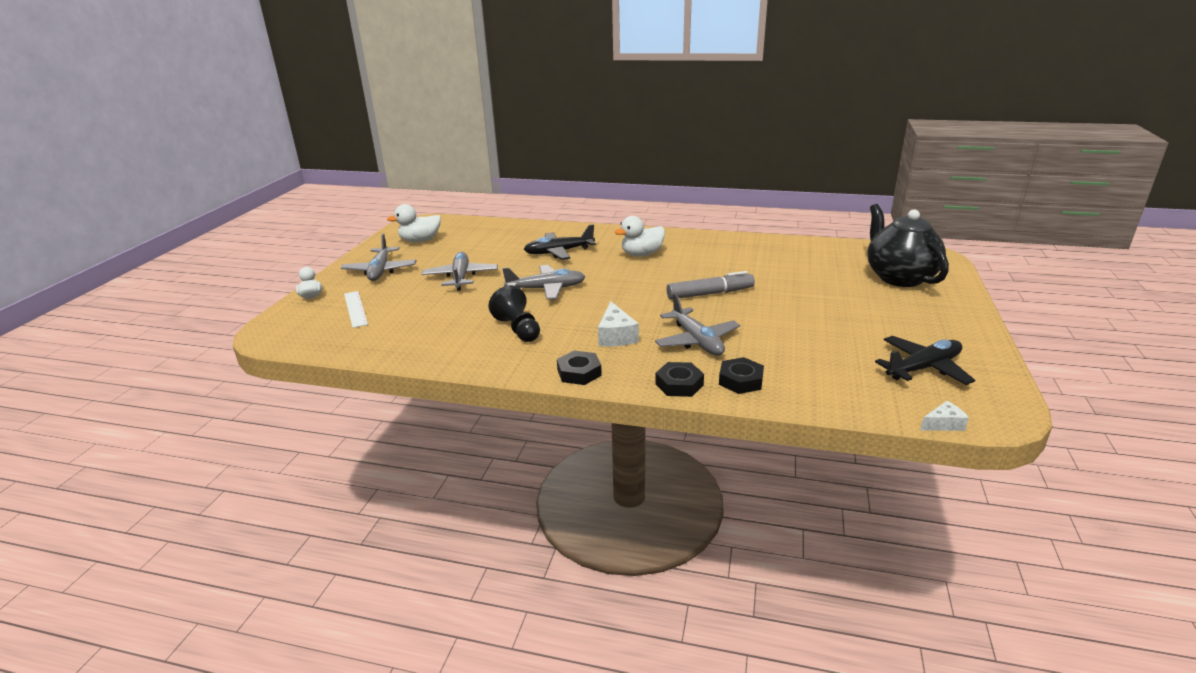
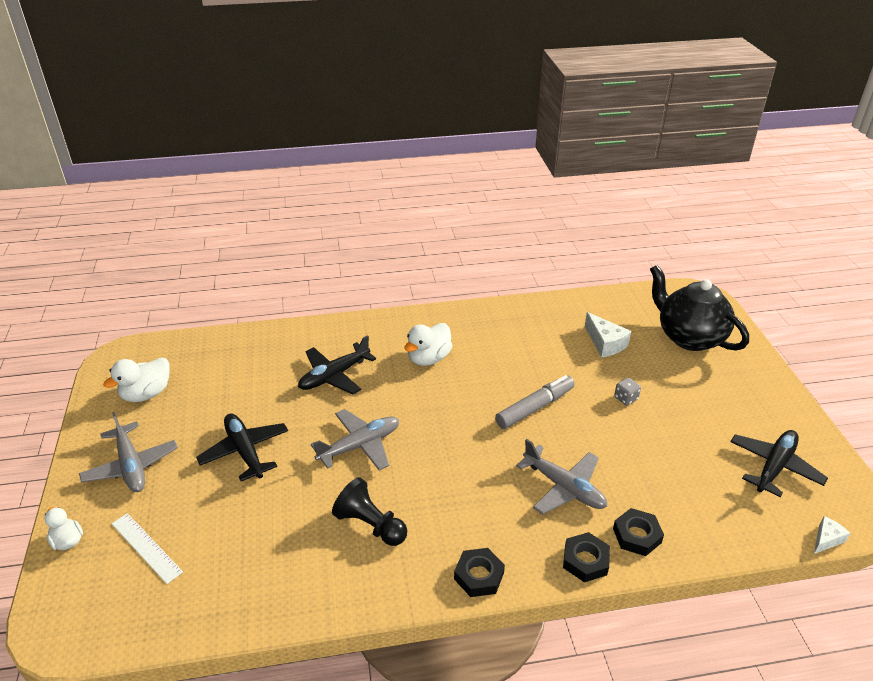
camera: 25 degrees left, 10 degrees up
(461, 277) = (245, 451): grey plane -> black plane
(616, 336) = (481, 504): white cheese -> white cheese (605, 343)
(801, 302) = (626, 398): none -> grey dice

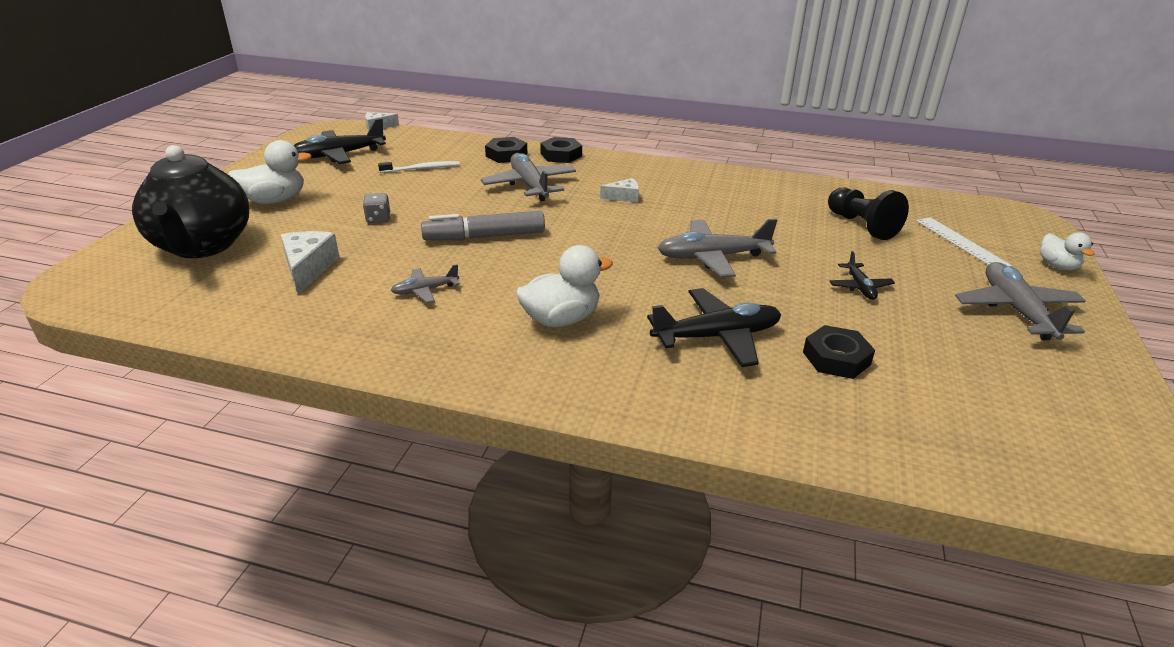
camera: 155 degrees left, 5 degrees down
(146, 394) = (1042, 397): white duck -> white duck (275, 200)
(245, 451) = (860, 287): black plane -> black plane, size x0.53
(370, 525) = (727, 206): black pawn -> black pawn (861, 226)
(470, 502) = (624, 197): none -> white cheese
(479, 576) = (650, 166): black nut -> black nut (836, 358)
(521, 351) = (425, 290): none -> grey plane
(679, 475) = (422, 169): none -> white toothbrush

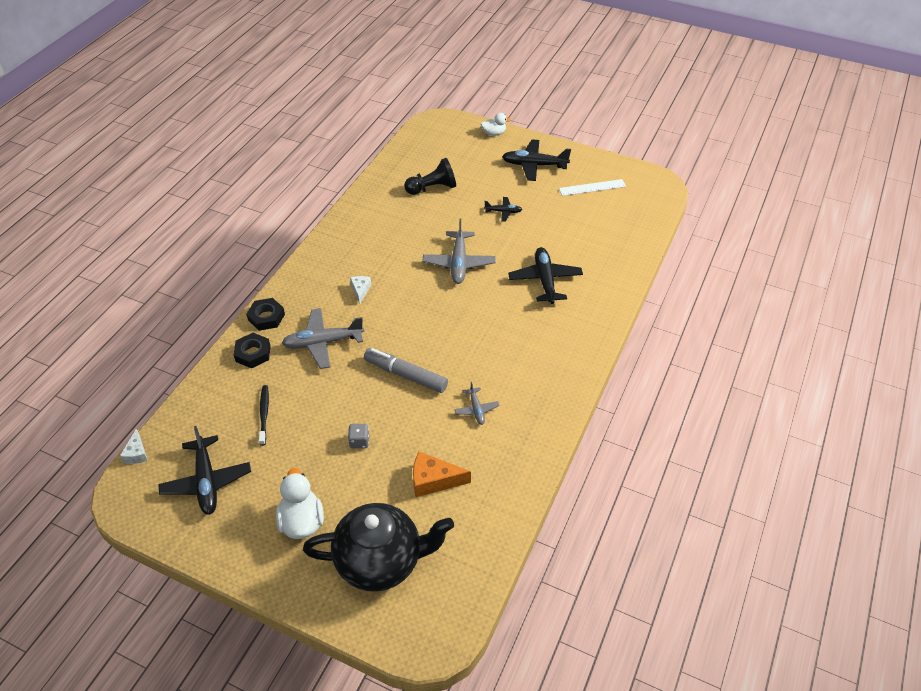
camera: 80 degrees left, 15 degrees up
(308, 268) = (433, 480): white cheese -> orange cheese
(422, 169) = (264, 414): white toothbrush -> black toothbrush
(484, 236) = (405, 375): grey marker -> grey marker turned 120 degrees clockwise
(561, 319) = (520, 343): white duck -> none
(836, 358) = (568, 241): black nut -> none
(961, 242) = (462, 156): white ruler -> white ruler (592, 187)
(1016, 310) = (534, 165): grey plane -> black plane

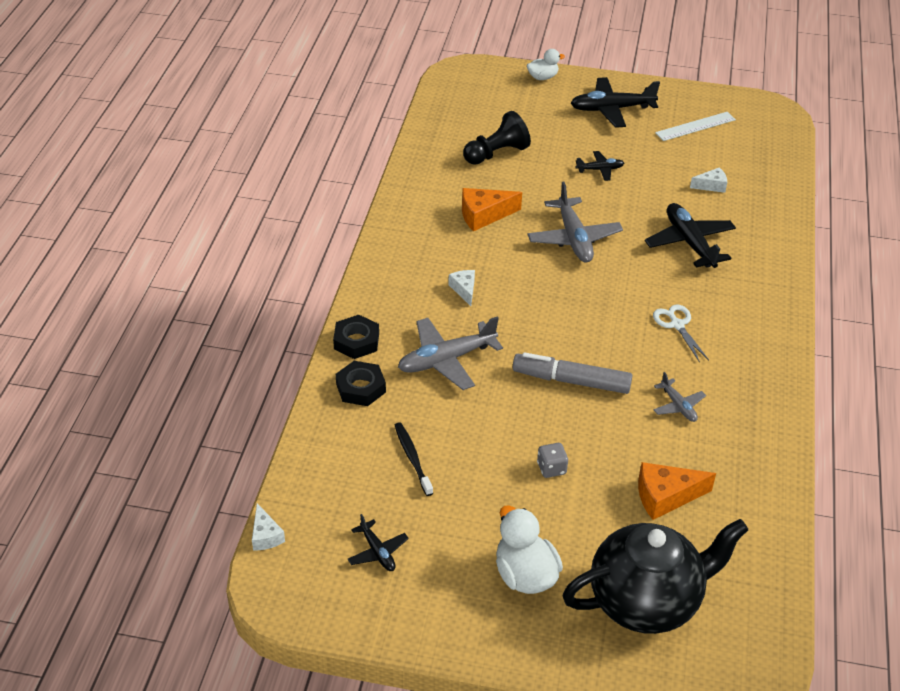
camera: 15 degrees left, 5 degrees down
(207, 481) = (377, 552): black plane -> black plane, size x0.53
(401, 235) = (484, 215): none -> orange cheese
(505, 344) = (677, 325): none -> white scissors
(583, 237) = (711, 186): none -> white cheese

